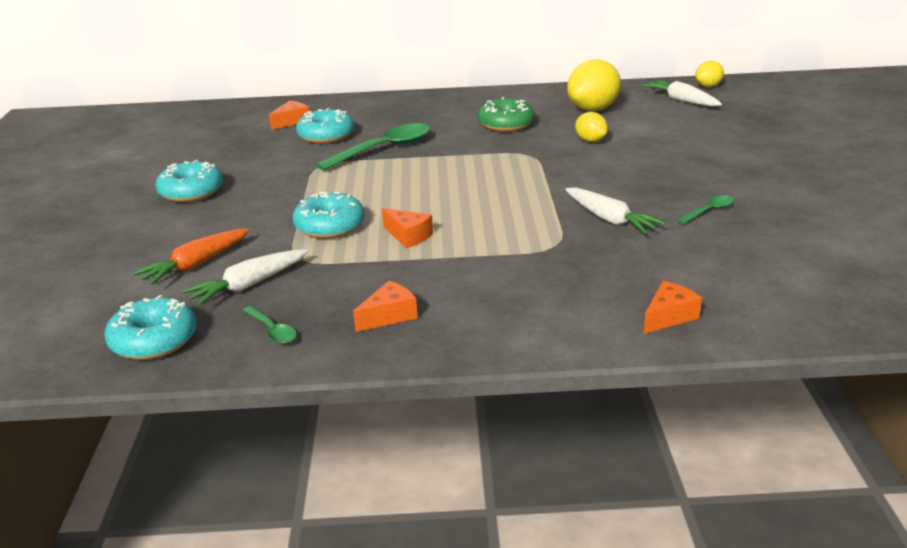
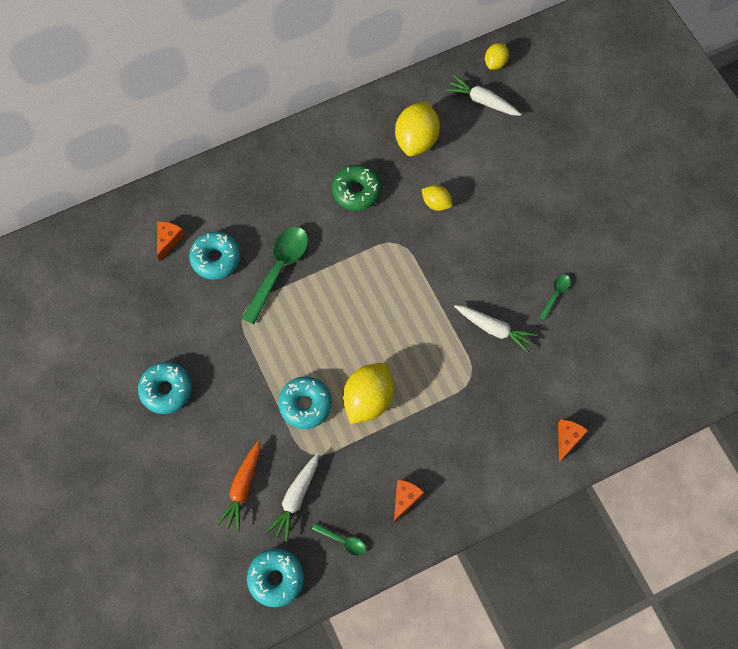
camera: 25 degrees left, 40 degrees up
(408, 236) = (368, 399): orange cheese -> yellow lemon

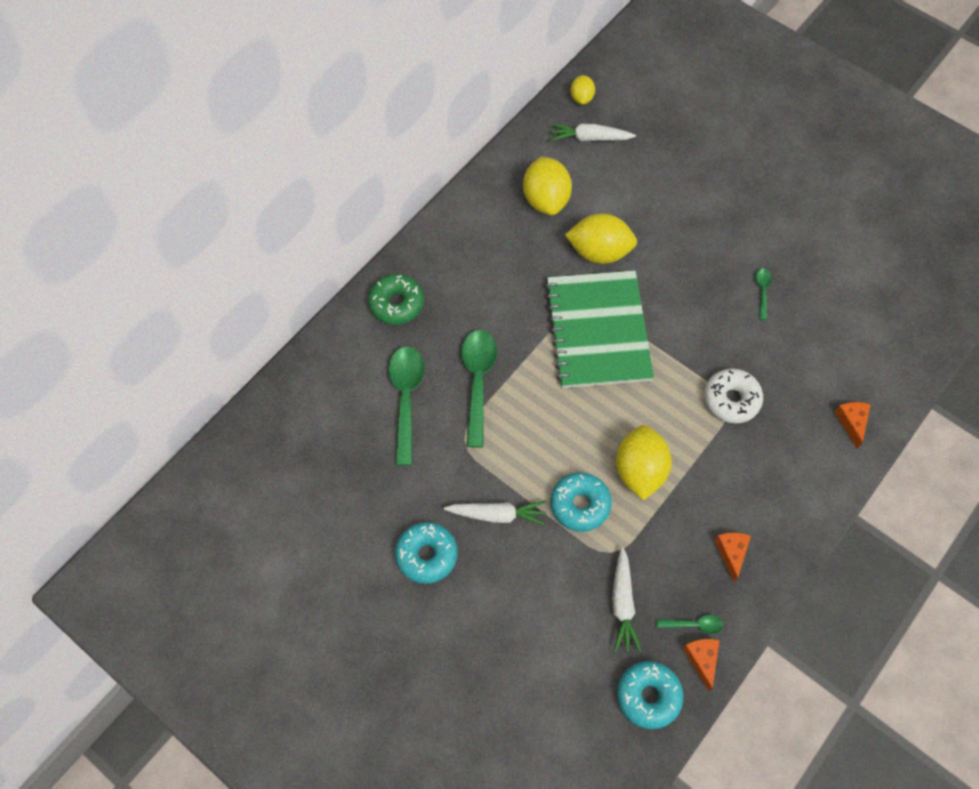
camera: 25 degrees left, 5 degrees down
(168, 240) = (345, 400): orange cheese -> orange cheese (702, 659)
(216, 259) = (406, 398): turquoise donut -> green spoon
(242, 487) = (562, 619): orange carrot -> none
(356, 191) = (514, 272): green donut -> green donut (396, 304)
(398, 269) = (598, 331): none -> green notebook
(436, 203) = (599, 252): yellow lemon -> yellow lemon, size x1.84
(476, 374) = (731, 399): none -> white donut
(494, 329) = (723, 348): white carrot -> white carrot (497, 515)

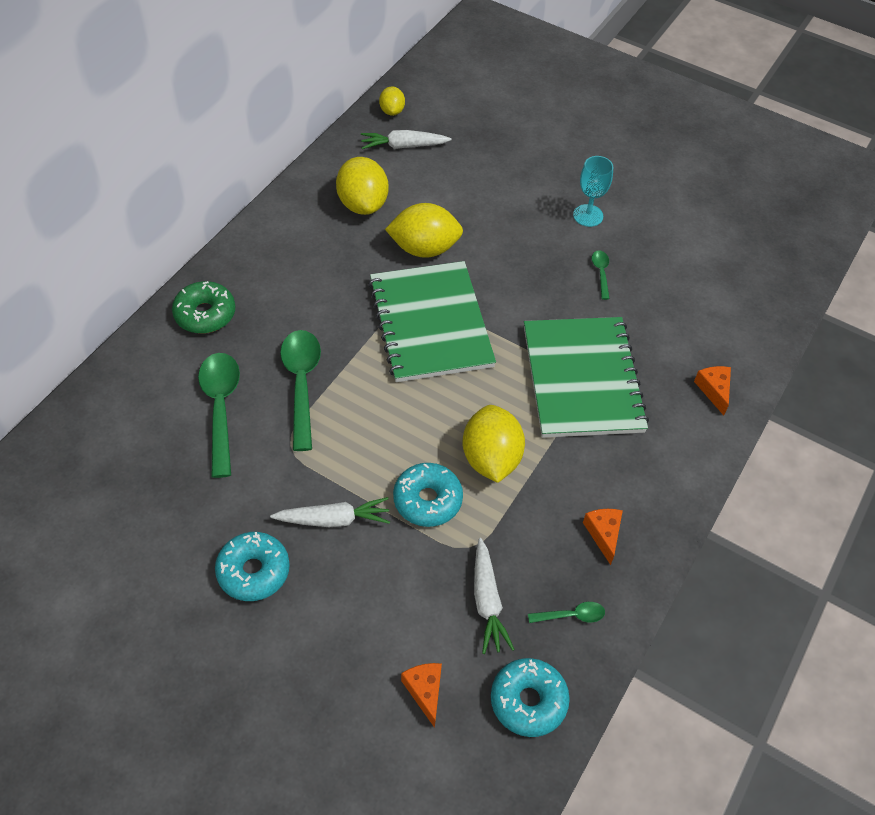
camera: 10 degrees left, 10 degrees down
(702, 659) = (585, 653): orange cheese -> orange cheese (425, 691)
(731, 399) = (582, 379): white donut -> green notebook
(757, 228) = (588, 215): none -> turquoise goblet

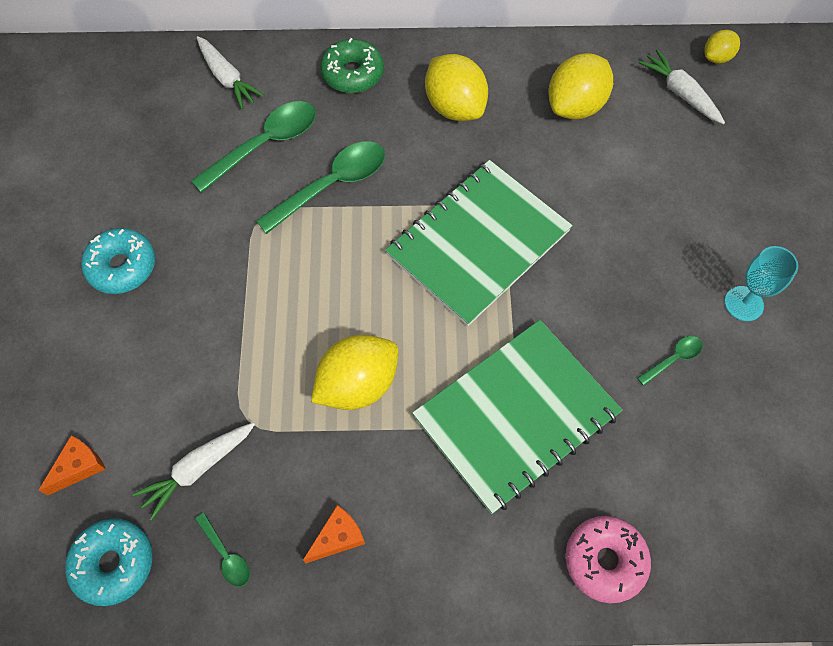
camera: 60 degrees right, 10 degrees up
(334, 519) = (208, 294): white carrot -> white carrot (227, 78)
(424, 249) = (565, 185): yellow lemon -> yellow lemon (455, 107)
(427, 500) = (275, 356): turquoise donut -> none
(714, 390) = (604, 560): orange cheese -> pink donut

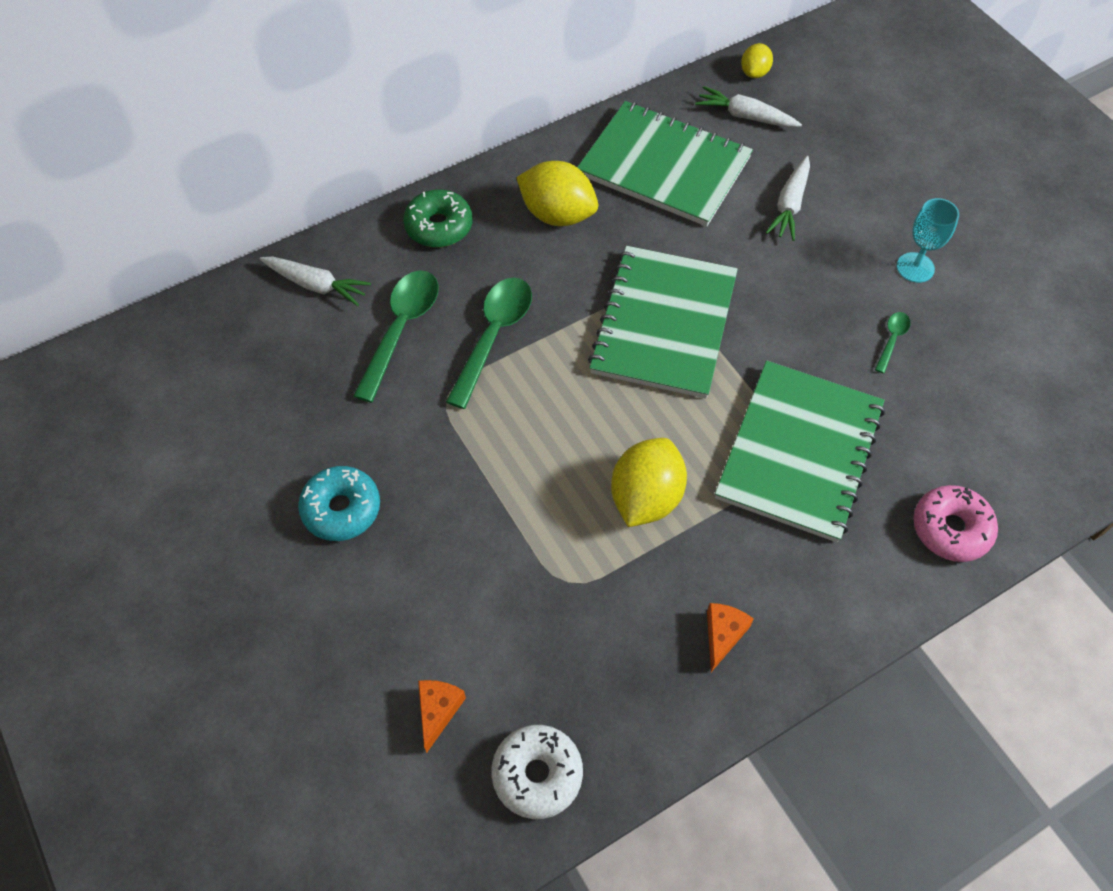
camera: 30 degrees left, 5 degrees down
(114, 563) = (537, 774): turquoise donut -> white donut
(198, 469) = (554, 649): white carrot -> white carrot (790, 205)
(226, 555) = (636, 707): green spoon -> none
(575, 106) = (664, 166): yellow lemon -> green notebook

